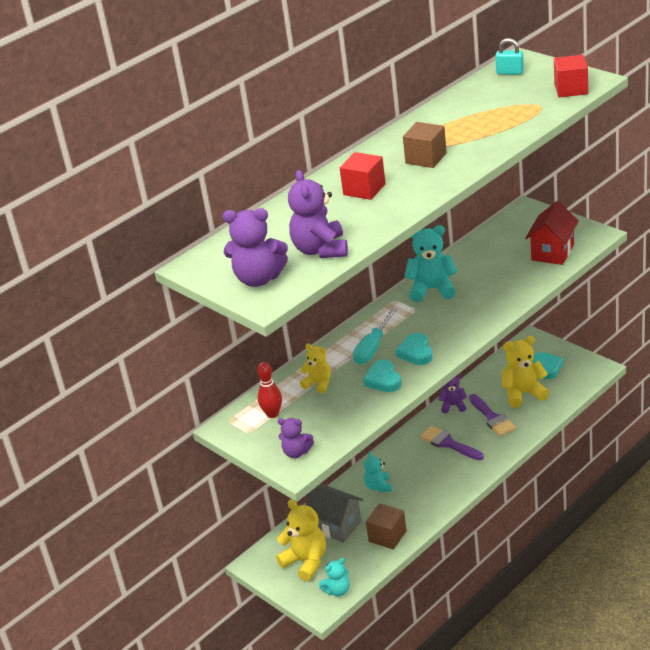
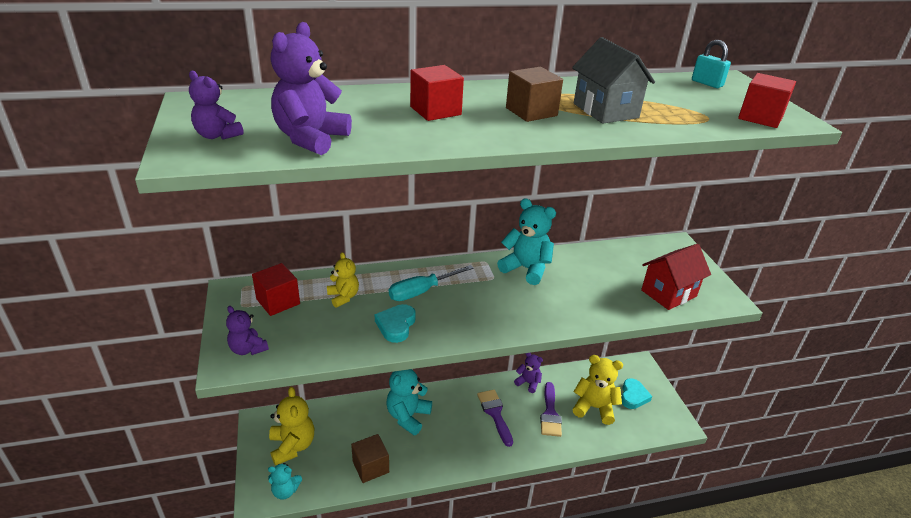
camera: 25 degrees right, 0 degrees up
(259, 279) = (217, 135): purple teddy bear -> purple teddy bear, size x0.60
(272, 414) = (278, 301): red bowling pin -> red cube
(336, 526) = (345, 429): grey house -> grey house (605, 111)
(378, 487) = (408, 416): turquoise teddy bear -> turquoise teddy bear, size x1.67
(416, 352) = (451, 317): turquoise heart -> none

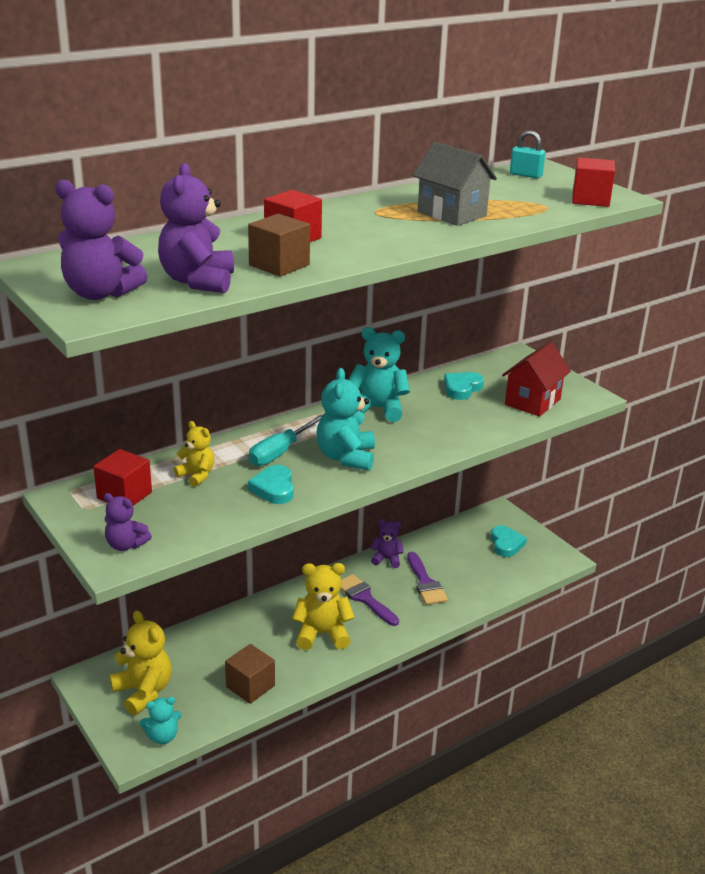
camera: 20 degrees left, 5 degrees down
(217, 135) = (100, 293): purple teddy bear -> purple teddy bear, size x1.67
(408, 416) = (266, 627): turquoise teddy bear -> turquoise teddy bear (346, 457)
(531, 112) = (384, 225): brown cube -> brown cube (279, 265)
(594, 407) = (470, 565): yellow teddy bear -> yellow teddy bear (322, 634)
(609, 265) = (462, 388): none -> turquoise heart

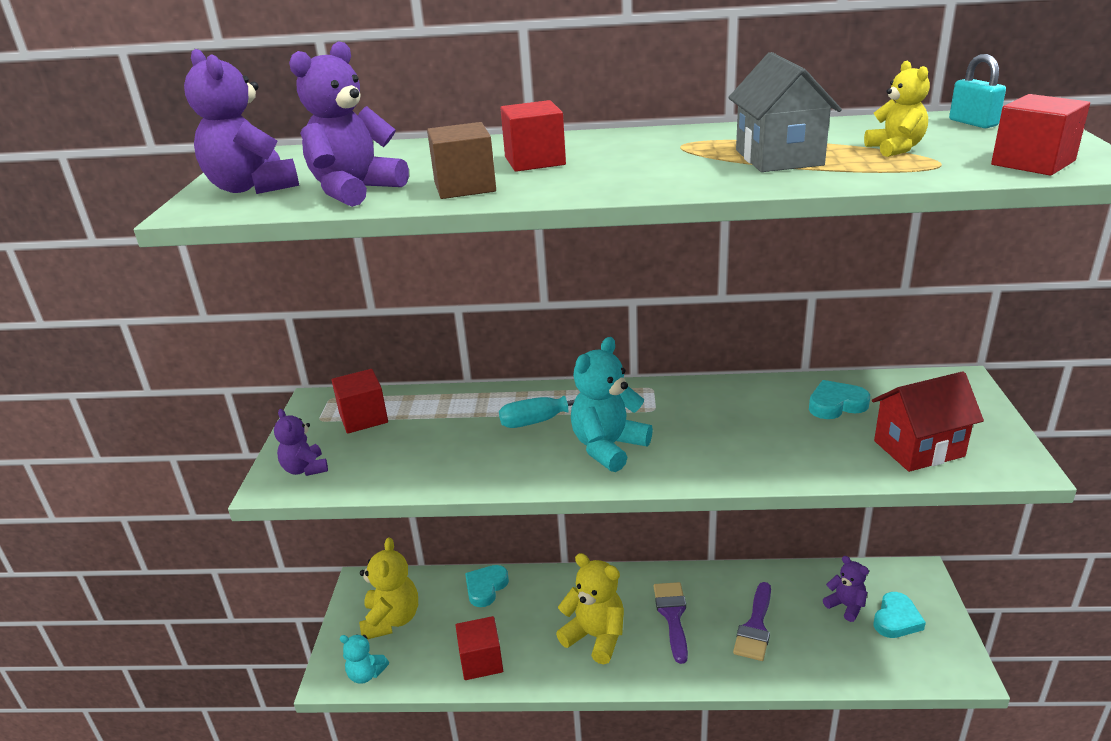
camera: 40 degrees right, 0 degrees up
(196, 475) = (444, 418): yellow teddy bear -> yellow teddy bear (895, 149)
(250, 686) = (481, 661): brown cube -> red cube
(274, 488) = (496, 458): turquoise heart -> turquoise heart (486, 588)
(378, 409) = (706, 401): turquoise teddy bear -> none
(387, 559) = (734, 580): purple teddy bear -> purple teddy bear (846, 606)

